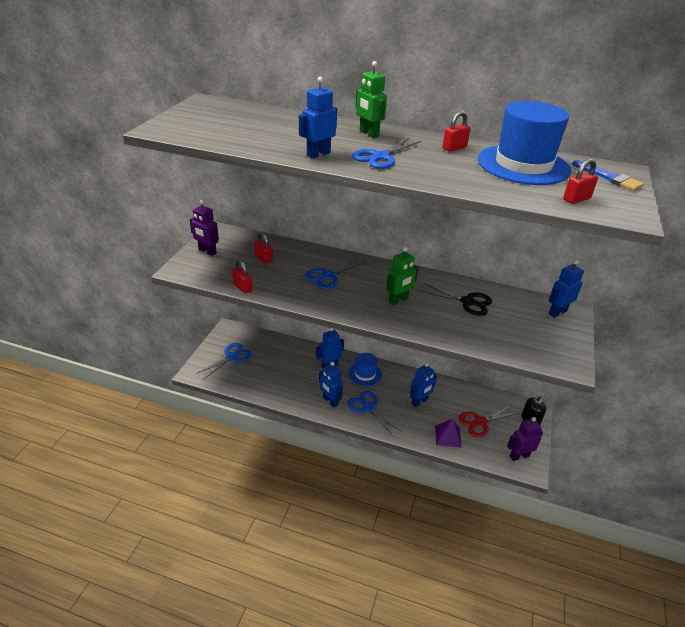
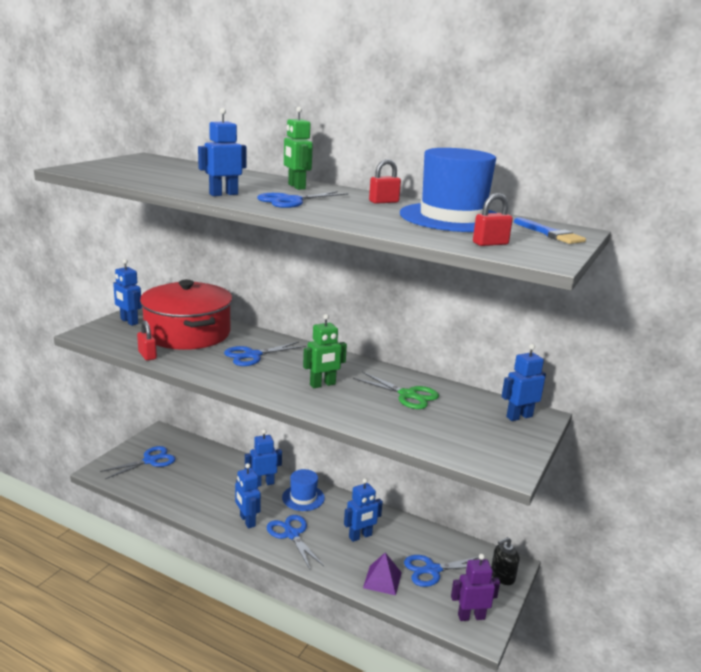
camera: 10 degrees right, 15 degrees down
(207, 251) = (129, 321): purple robot -> blue robot
(263, 259) = (188, 333): red padlock -> red pot
(467, 302) = (407, 395): black scissors -> green scissors
(480, 422) = (432, 570): red scissors -> blue scissors

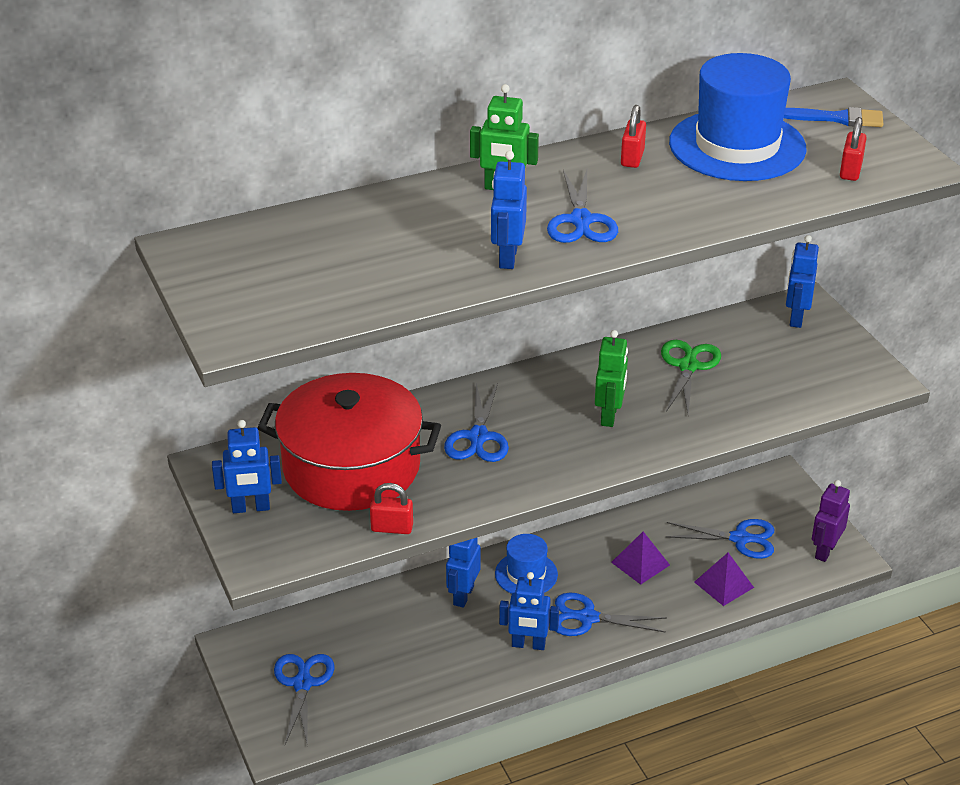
camera: 50 degrees left, 15 degrees up
(360, 536) = (640, 563): blue robot -> purple pyramid
(407, 395) = (688, 366): green scissors -> green scissors turned 60 degrees counterclockwise
(432, 570) = (740, 538): blue scissors -> blue scissors turned 105 degrees counterclockwise
(502, 576) = (789, 494): black soap dispenser -> none

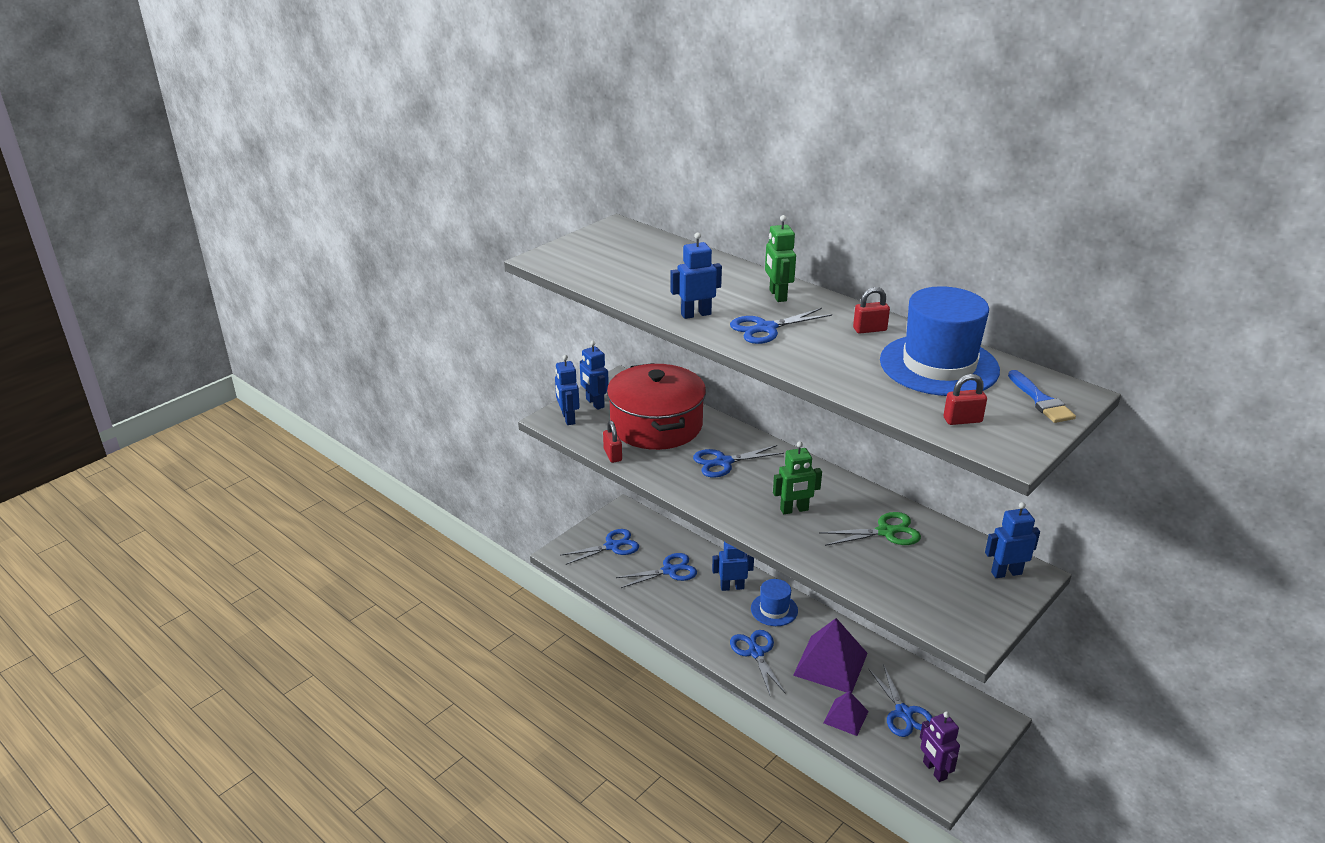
camera: 65 degrees right, 5 degrees down
(393, 643) = (669, 571): none -> blue scissors
(528, 645) = (710, 631): blue robot -> blue robot (568, 418)
(640, 563) = (830, 664): purple pyramid -> purple pyramid, size x1.78
(825, 551) = (934, 770): purple robot -> purple robot turned 120 degrees counterclockwise

